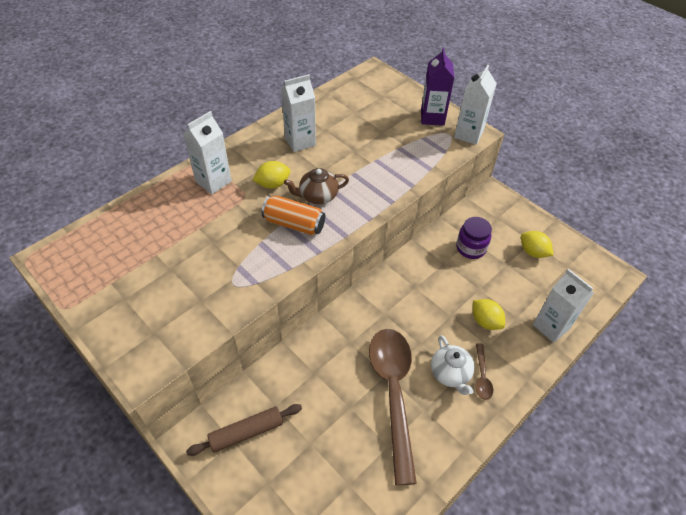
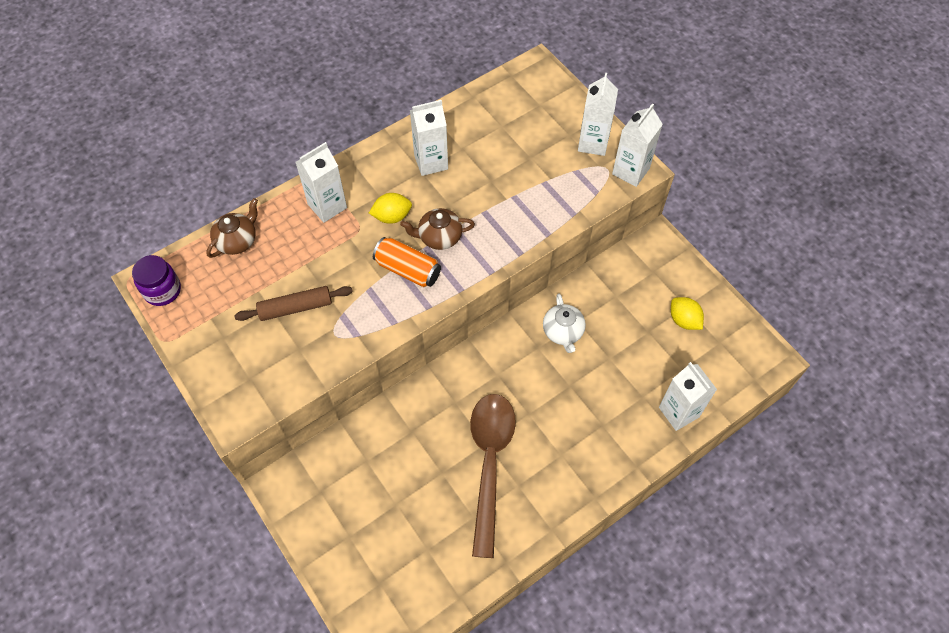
camera: 10 degrees right, 10 degrees up
(132, 216) = (237, 241): none -> brown teapot
(246, 432) = (335, 484): brown rolling pin -> brown rolling pin (295, 308)
(432, 117) = (593, 143): purple carton -> white carton
(450, 373) = (554, 450): white teapot -> white teapot (563, 332)
(470, 248) = (612, 307): purple jar -> purple jar (162, 290)
(482, 376) = (587, 458): brown spoon -> none
(485, 321) = (607, 397): yellow lemon -> none

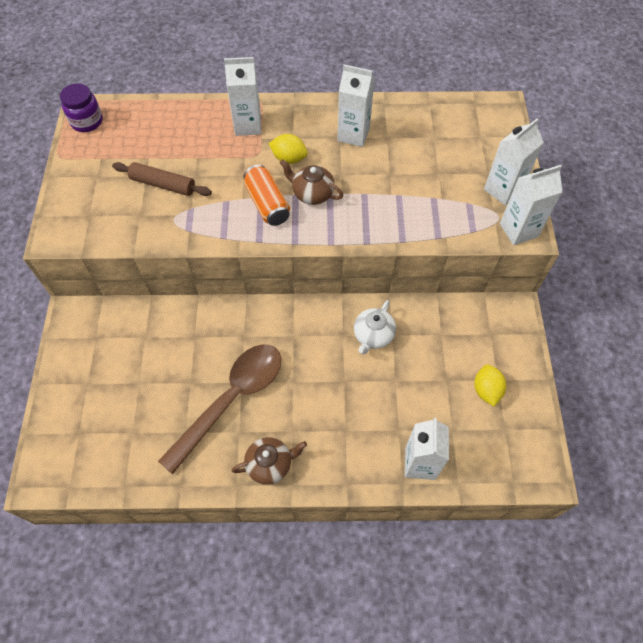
camera: 35 degrees right, 0 degrees up
(237, 241) = (164, 115): brown teapot -> brown teapot (270, 464)

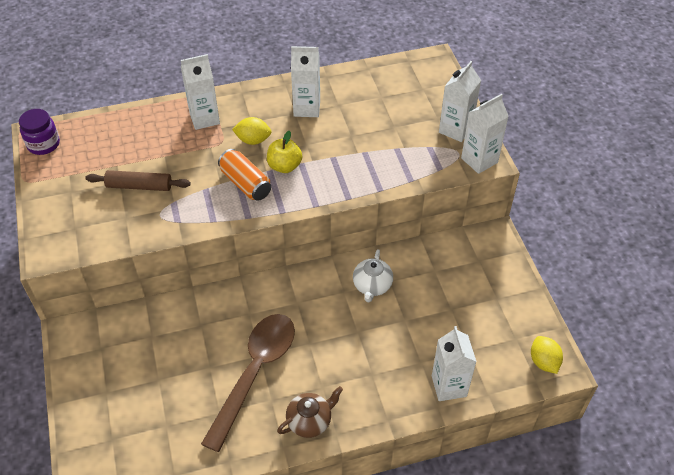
camera: 15 degrees left, 10 degrees down
(312, 193) = (284, 166): brown teapot -> yellow apple
(486, 390) = (489, 309): yellow lemon -> yellow lemon (543, 362)

